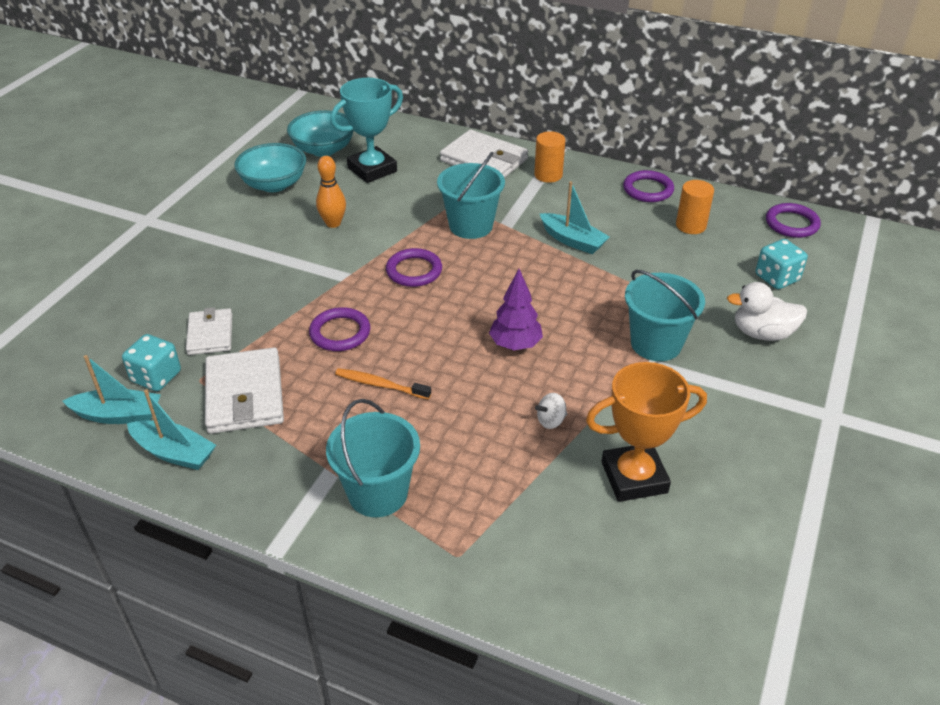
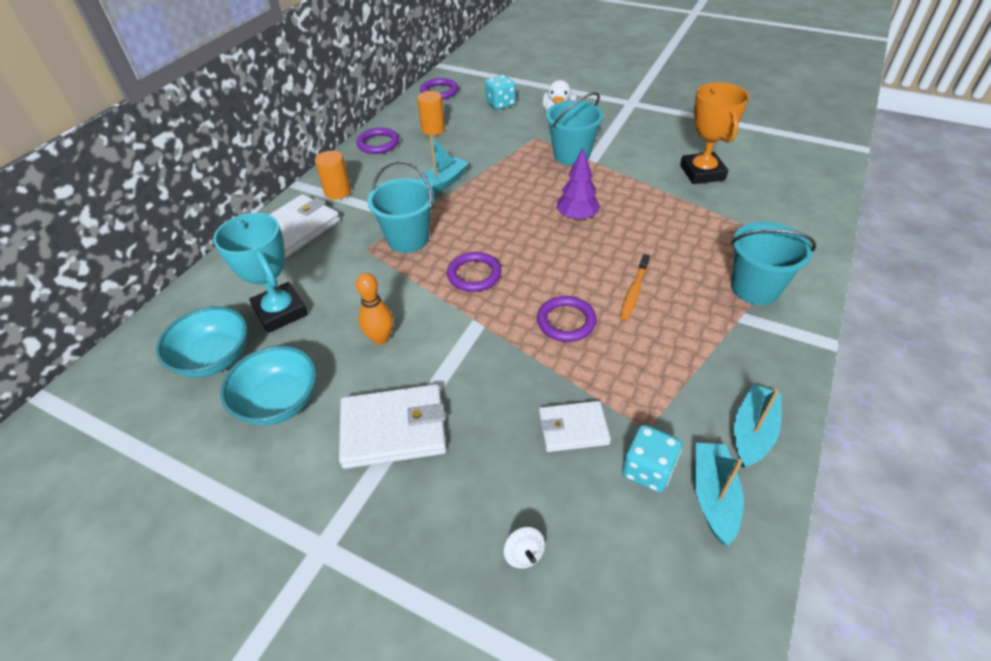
camera: 85 degrees left, 5 degrees up
(245, 395) = (662, 385): white wallet -> white wallet (394, 429)
(551, 421) = (658, 203): white spinning top -> white spinning top (524, 554)

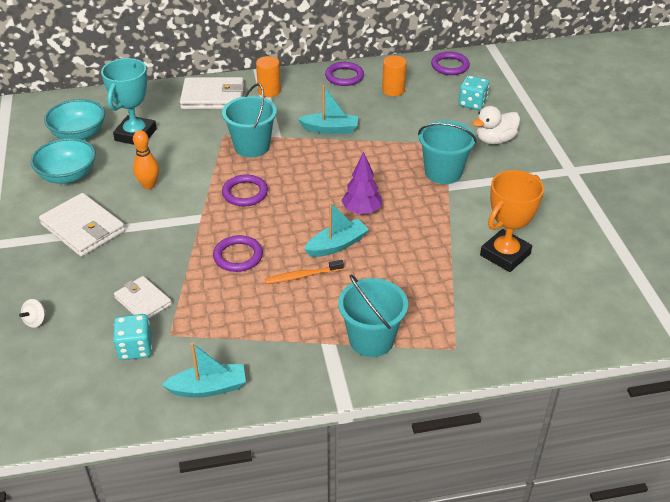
camera: 50 degrees right, 5 degrees down
(713, 496) = (136, 387): turquoise boat -> turquoise boat (337, 245)

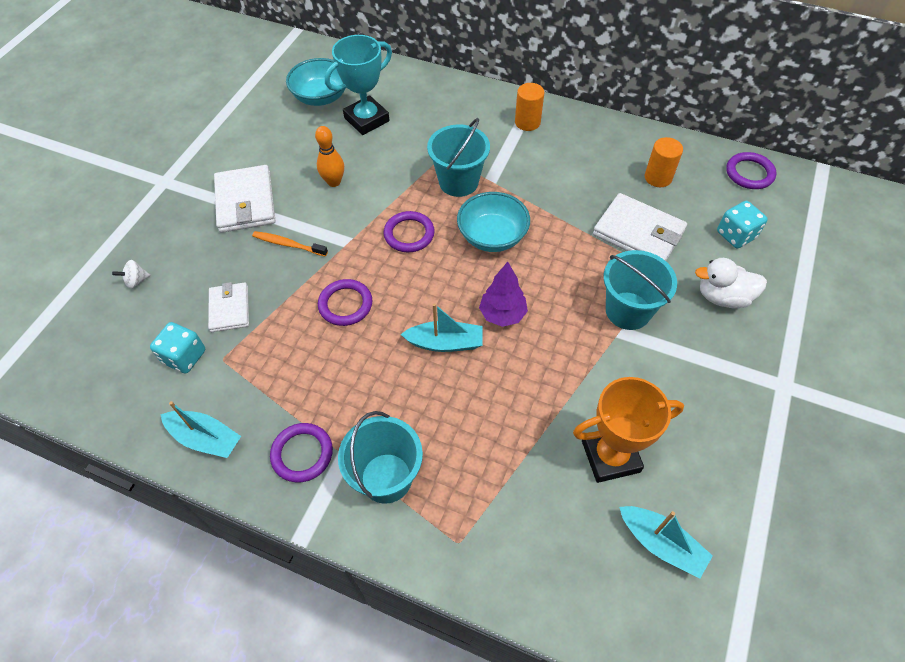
camera: 35 degrees right, 15 degrees up
(68, 175) = (278, 138): turquoise bowl -> turquoise bowl (492, 236)
(213, 97) = (468, 106): white wallet -> white wallet (638, 233)
(302, 276) = (384, 361): orange toothbrush -> orange toothbrush (288, 244)
(330, 129) = (551, 197): turquoise boat -> turquoise boat (660, 543)
(344, 76) = (618, 137): purple ring -> purple ring (302, 454)

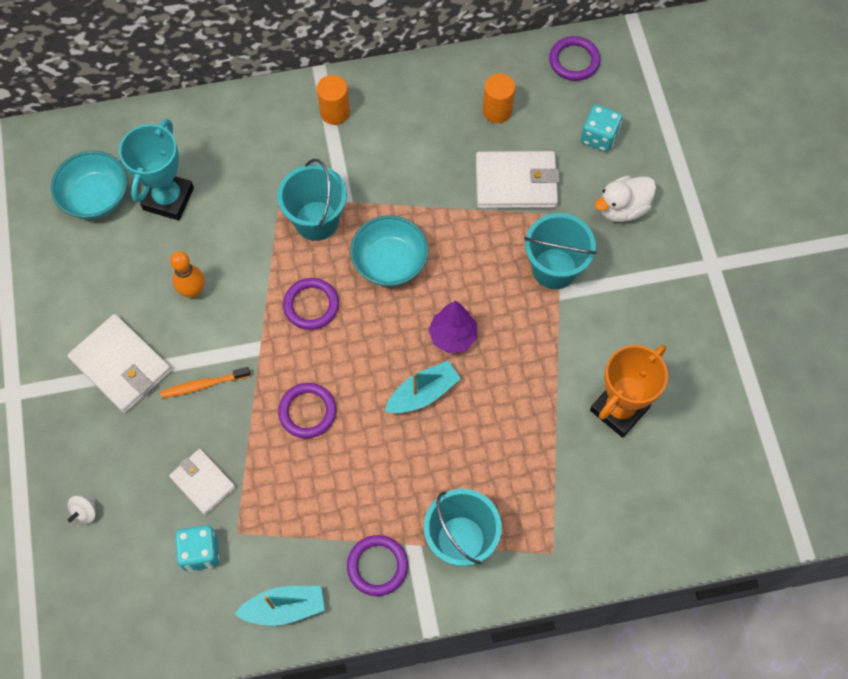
camera: 35 degrees left, 10 degrees up
(660, 543) = (695, 455): turquoise boat -> none

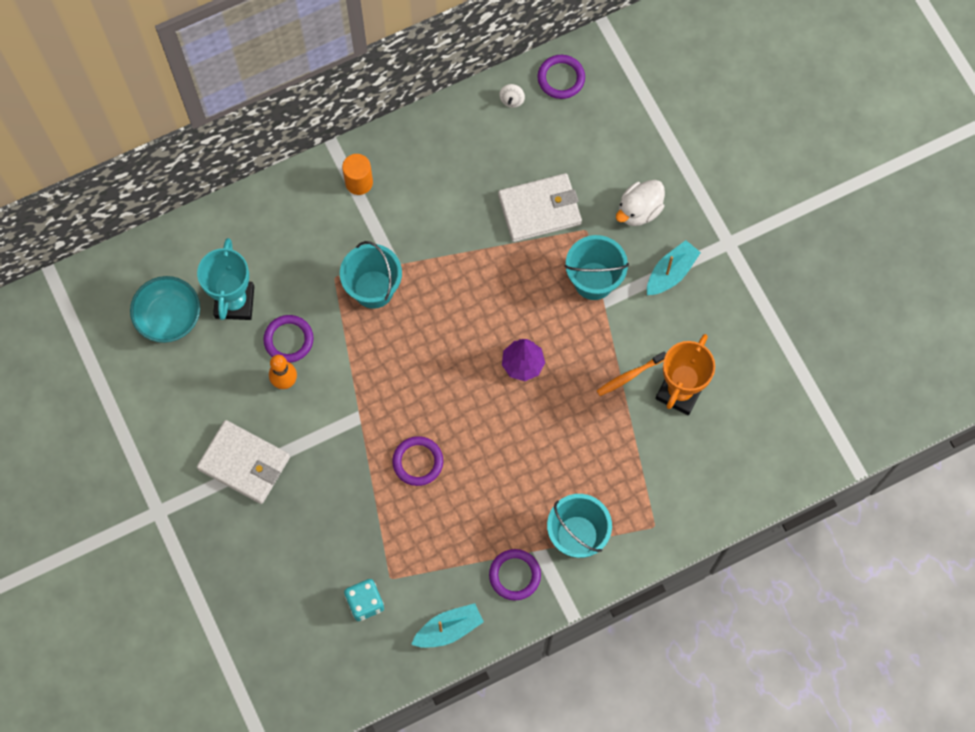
camera: 15 degrees left, 5 degrees up
(85, 512) = (257, 595): white spinning top -> white spinning top (512, 100)
(202, 482) = (348, 545): white wallet -> none
(204, 385) = (321, 462): orange toothbrush -> orange toothbrush (630, 376)
(311, 305) = (392, 367): purple ring -> purple ring (288, 340)
(390, 262) = (449, 311): turquoise bowl -> none
(422, 393) = (511, 421): turquoise boat -> turquoise boat (671, 273)
(497, 111) = (504, 144): orange cylinder -> none
(599, 137) = (601, 148): turquoise dice -> none

